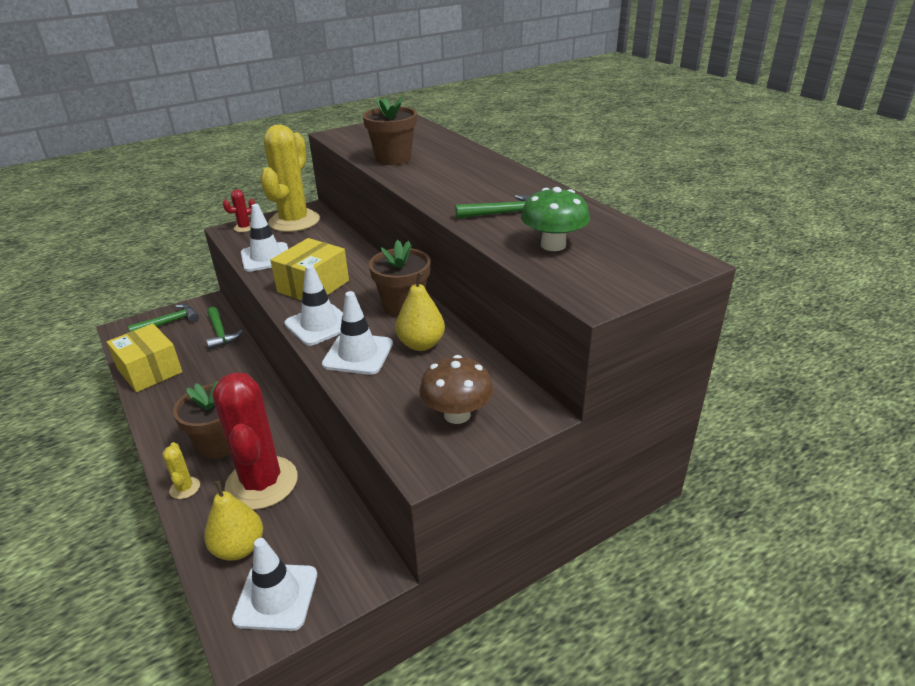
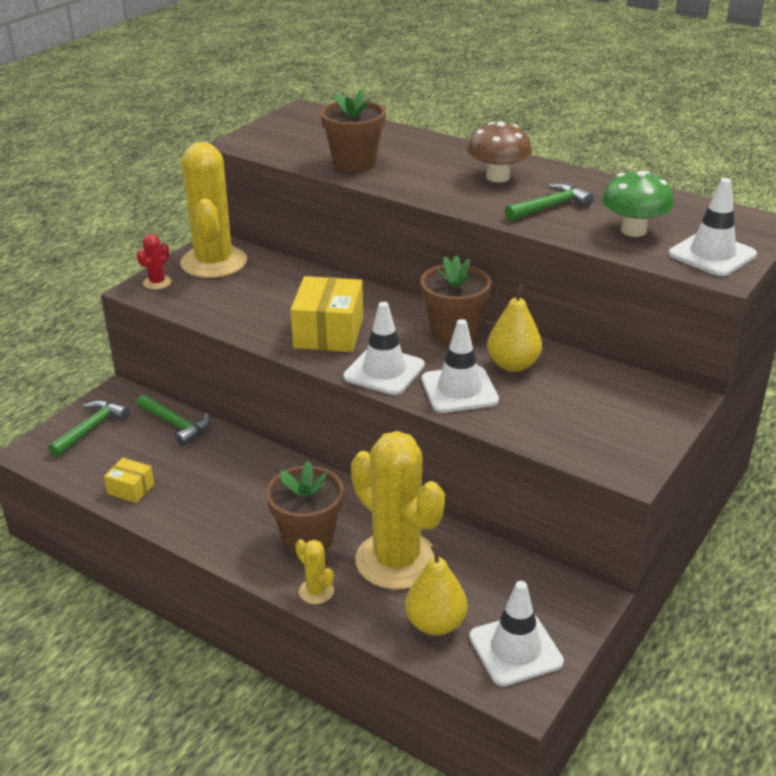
camera: 25 degrees left, 0 degrees up
(149, 371) = (131, 489): yellow box -> yellow box, size x0.51
(262, 483) = (396, 560): red cactus -> yellow cactus
(266, 257) = (231, 312): white traffic cone -> white traffic cone (712, 254)
(457, 414) = (614, 419): brown mushroom -> brown mushroom (497, 177)

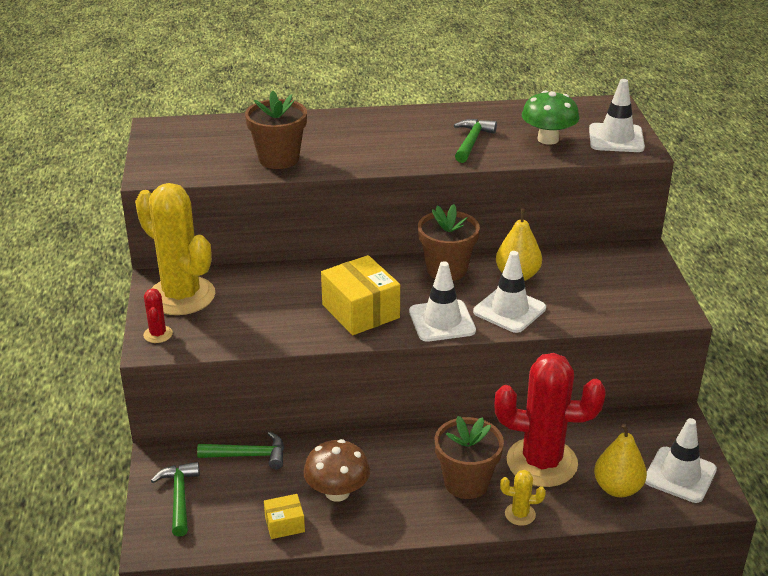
camera: 40 degrees left, 0 degrees up
(396, 560) = (541, 462): yellow cactus -> red cactus
(497, 177) = (401, 131): brown mushroom -> brown mushroom (337, 492)

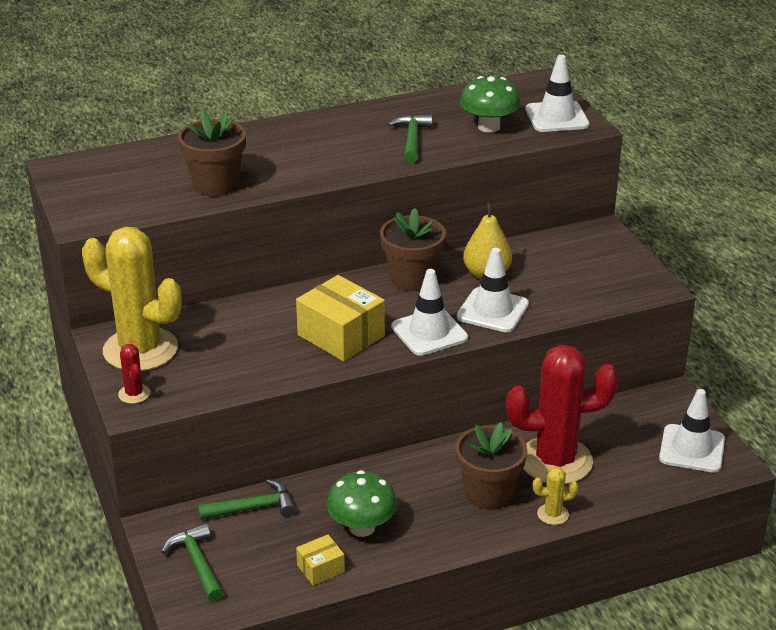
camera: 15 degrees left, 0 degrees up
(337, 492) = (362, 527): brown mushroom -> green mushroom
(617, 488) = (637, 472): yellow pear -> none

